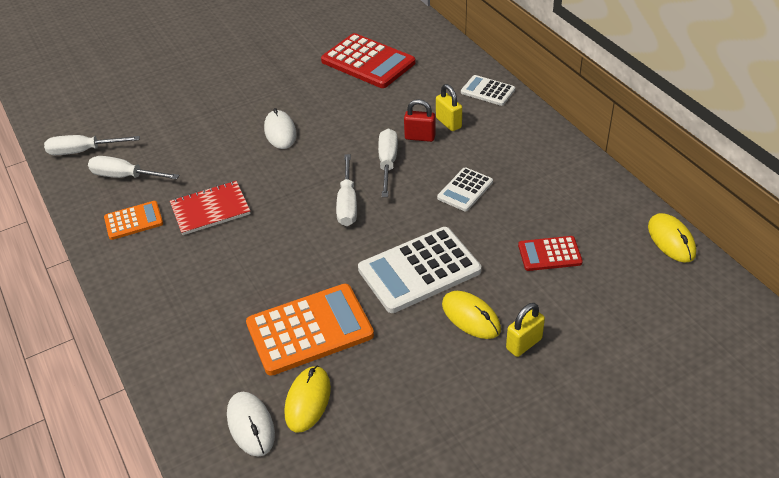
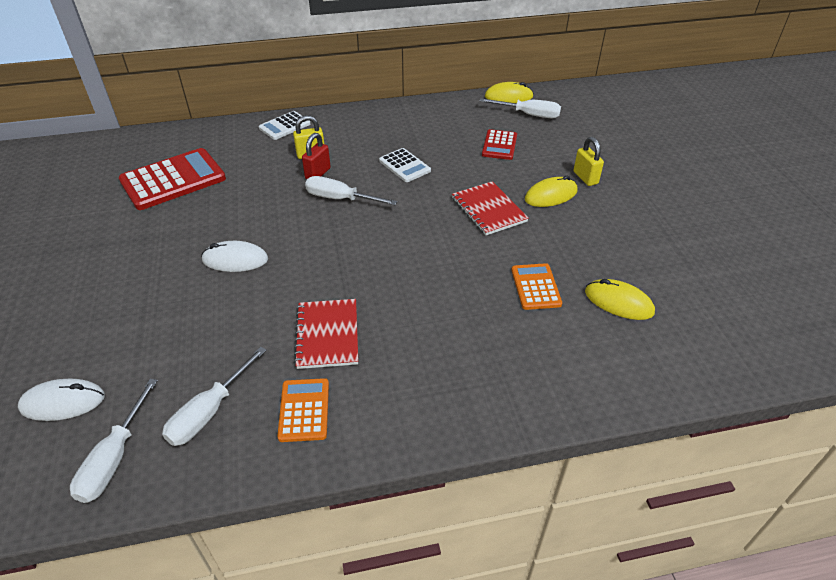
camera: 75 degrees left, 0 degrees up
(251, 425) = (641, 345): white mouse -> white mouse (63, 402)
(309, 329) = (535, 287): orange calculator -> orange calculator, size x0.54
(347, 203) = (380, 233): white screwdriver -> white screwdriver (528, 115)
(419, 270) = (489, 209): white calculator -> red notebook

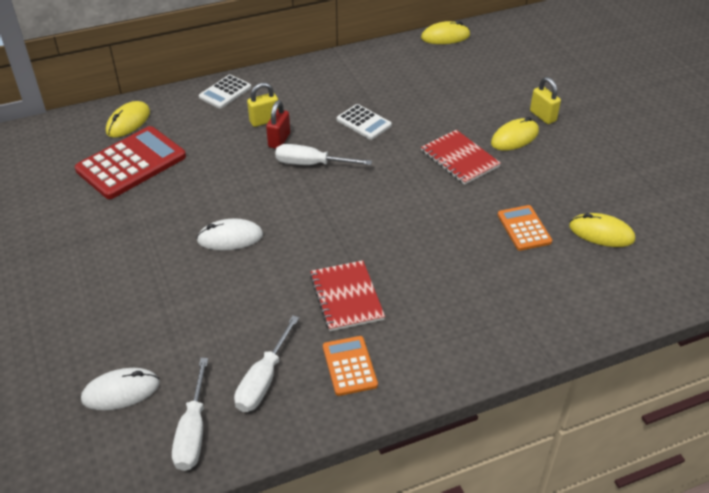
camera: 10 degrees left, 0 degrees up
(187, 143) = (128, 122): none -> yellow mouse
(499, 145) = (451, 91): red calculator -> none
(528, 115) = (471, 54): white screwdriver -> none

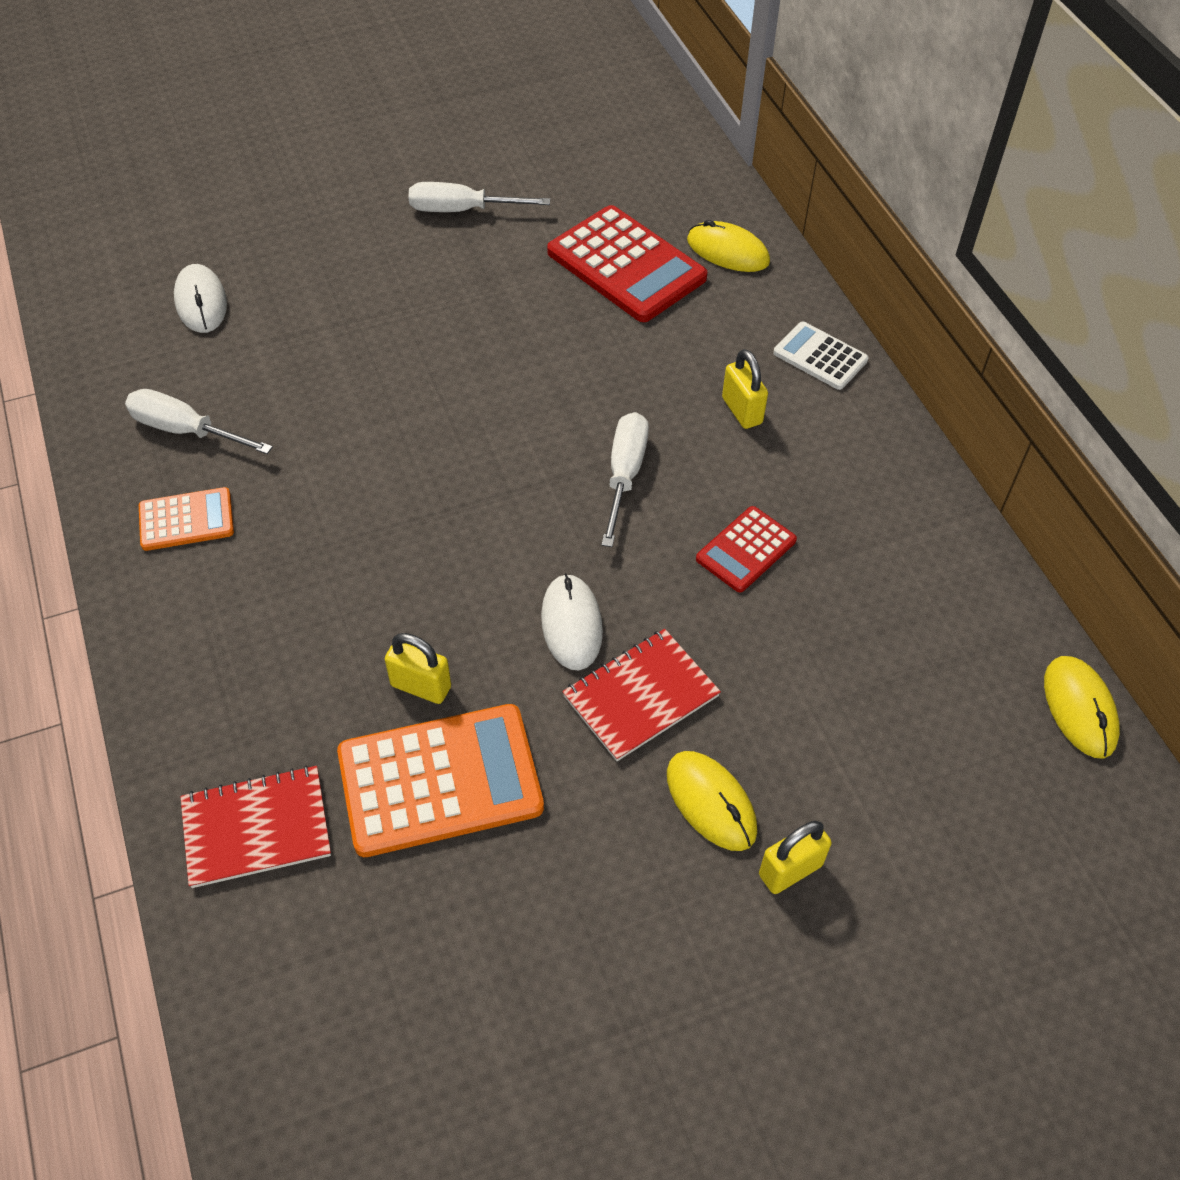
camera: 90 degrees right, 10 degrees up
(193, 431) = (125, 369): white screwdriver -> white screwdriver (462, 210)
(230, 238) = (455, 383): white mouse -> white mouse (571, 624)
(279, 140) = (688, 431): red padlock -> none
(346, 297) = (315, 518): red notebook -> red notebook (256, 828)
(364, 122) = (746, 550): white calculator -> red calculator
(467, 239) = (421, 686): none -> yellow padlock
(524, 228) = (440, 780): orange calculator -> orange calculator, size x1.84
(601, 233) = (414, 916): yellow mouse -> none

